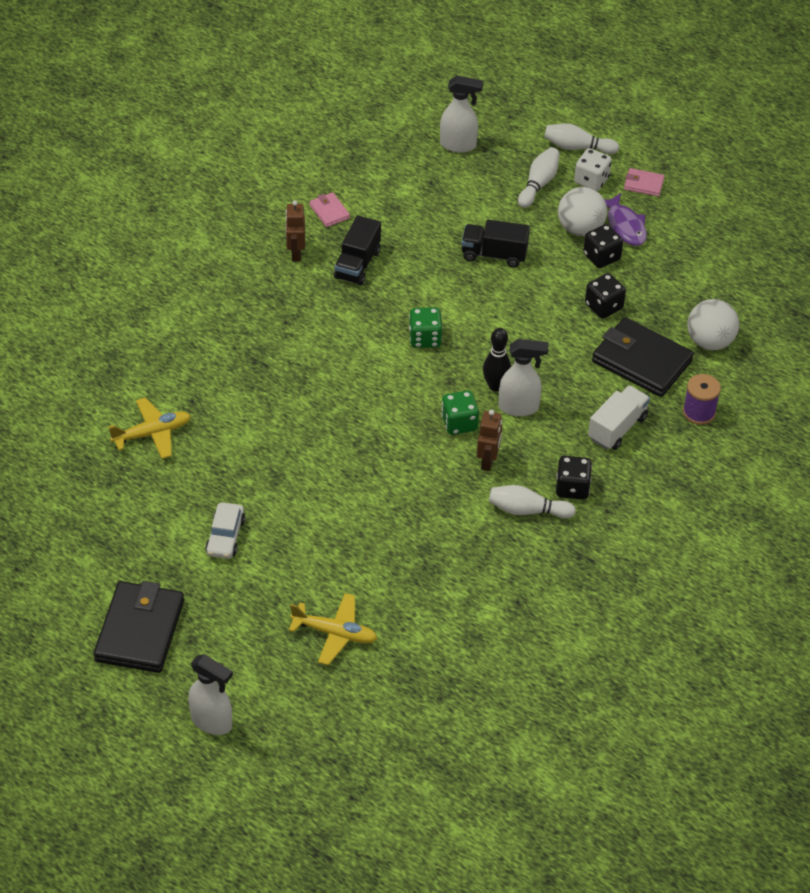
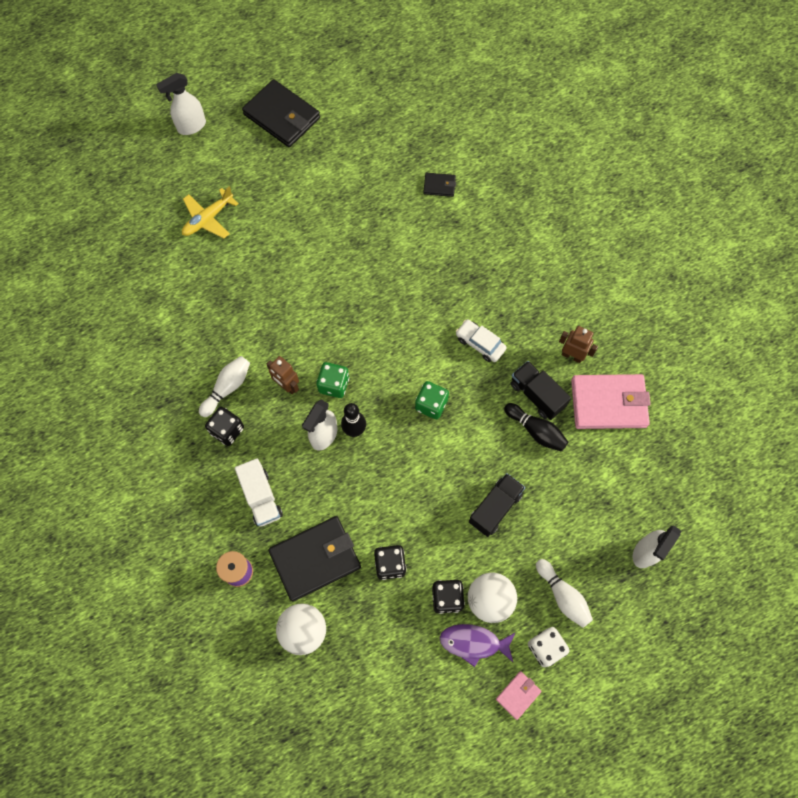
camera: 120 degrees right, 20 degrees up
(152, 433) = (439, 186): yellow plane -> black wallet
(225, 536) = (324, 191): white car -> white car (480, 343)
(329, 212) = (608, 403): pink wallet -> pink wallet, size x2.13
(396, 252) = (536, 431): none -> black bowling pin
(577, 147) = (595, 661): white bowling pin -> none

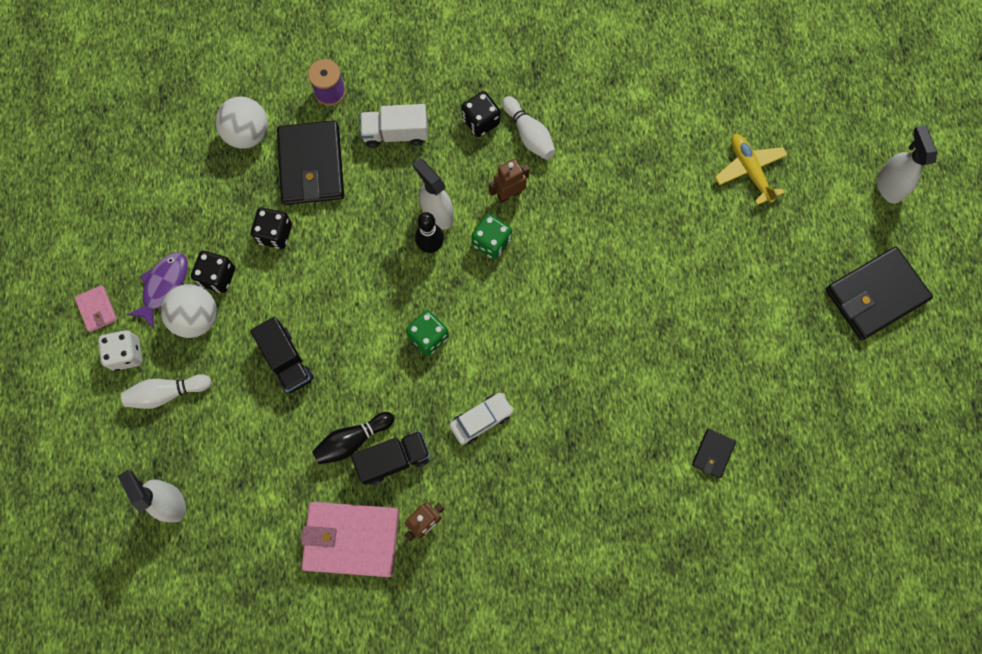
camera: 110 degrees right, 5 degrees up
(608, 403) = (351, 539): pink wallet -> pink wallet turned 75 degrees clockwise

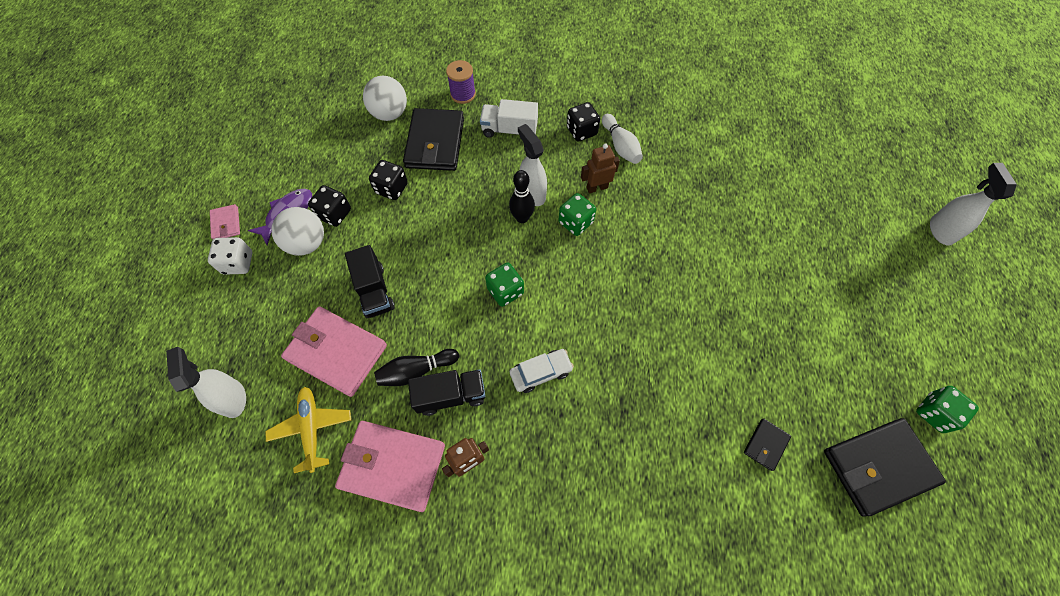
camera: 10 degrees right, 10 degrees down
(167, 393) = (262, 301): white bowling pin -> none
(264, 435) = (336, 352): none -> pink wallet
(749, 170) = (811, 200): yellow plane -> yellow plane (312, 428)
(875, 295) = (931, 322): black wallet -> black wallet (878, 467)
(875, 392) = (934, 413): none -> green dice

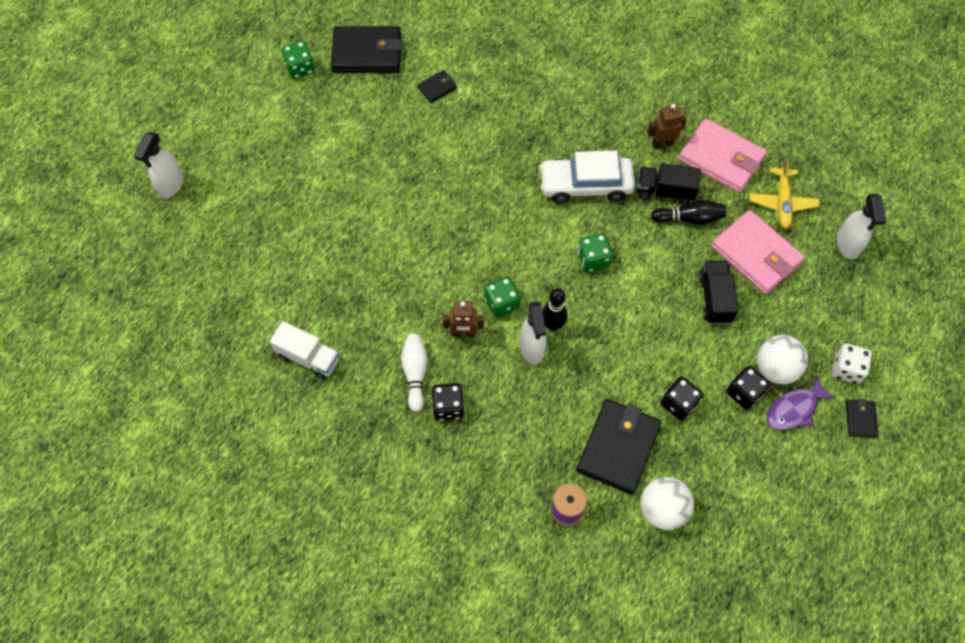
camera: 160 degrees left, 0 degrees up
(226, 223) = (860, 419): pink wallet -> black wallet
(509, 130) = (528, 436): white truck -> white truck (308, 357)
(541, 372) = (585, 185): white car -> white car, size x1.76

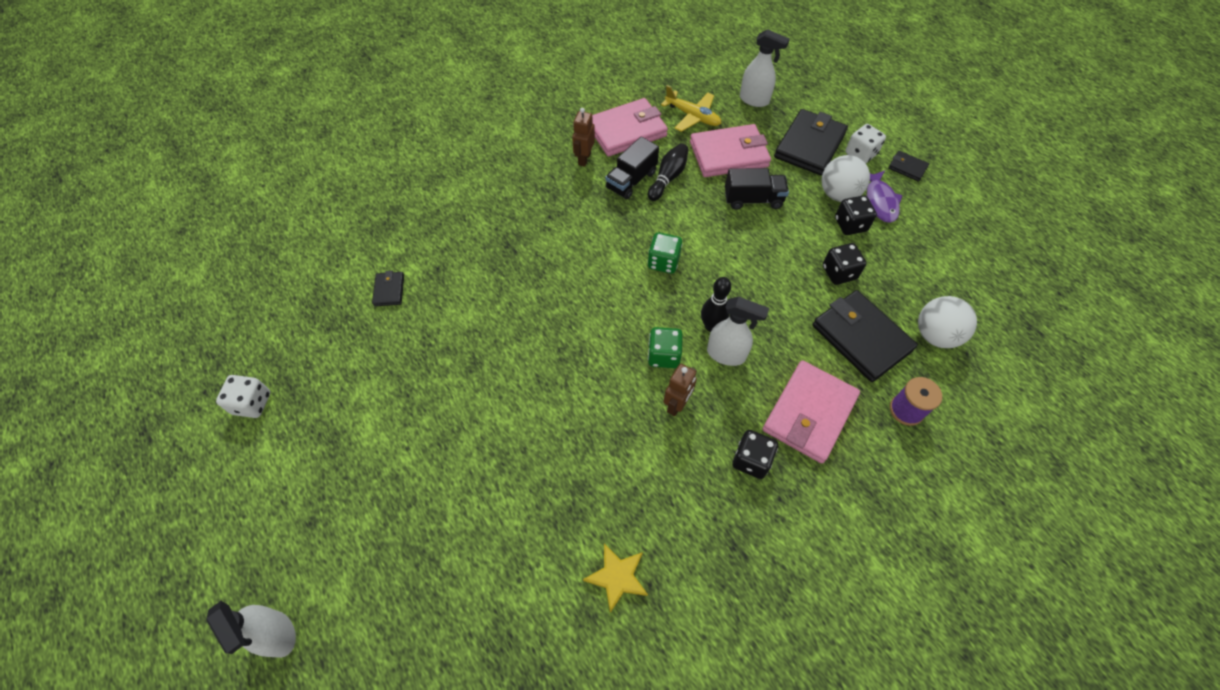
camera: 60 degrees left, 5 degrees down
(300, 68) = (252, 403): green dice -> white dice
(308, 357) = (617, 577): white truck -> yellow star
(367, 53) = (293, 330): black wallet -> black wallet (809, 145)
(415, 373) = (697, 473): white bowling pin -> none
(516, 434) = (809, 413): none -> pink wallet
(585, 185) = (585, 230): white car -> none
(714, 298) = (753, 199): black truck -> black truck turned 150 degrees clockwise

